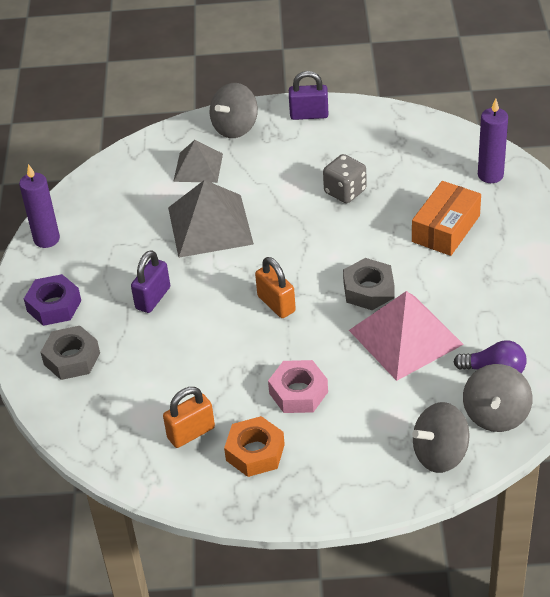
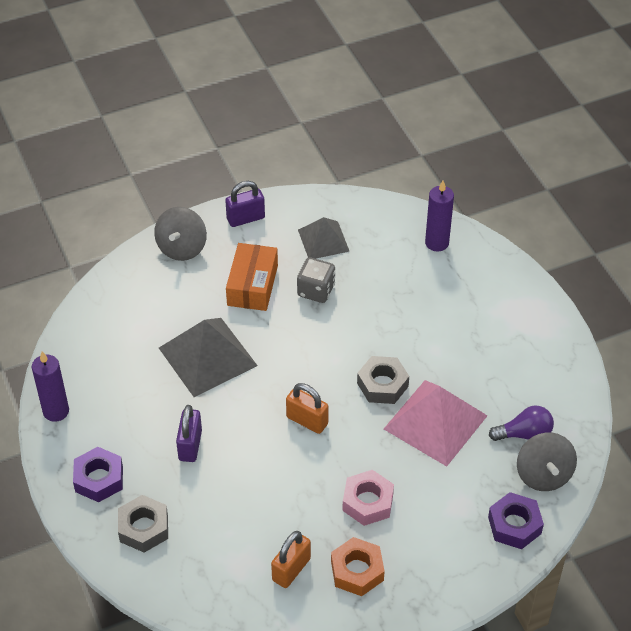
camera: 25 degrees left, 5 degrees up
(198, 167) = (166, 298): grey pyramid -> grey pyramid (323, 240)
(440, 454) = (514, 525): grey spinning top -> purple nut
(445, 228) = (422, 306): orange box -> orange box (252, 285)

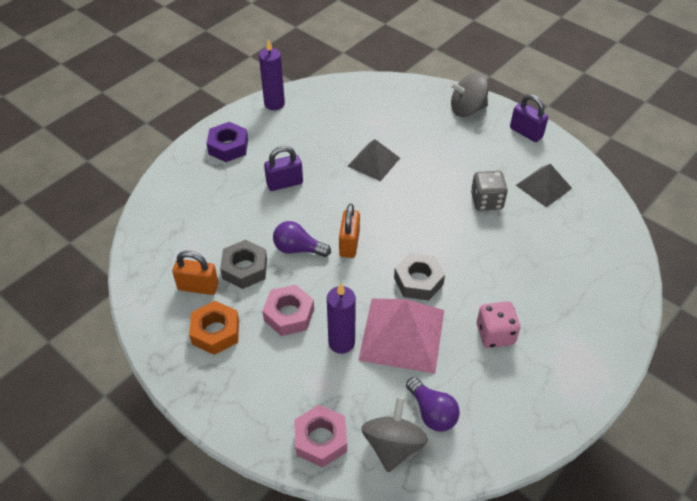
camera: 65 degrees right, 0 degrees up
(144, 528) = (197, 186): grey nut -> grey nut (244, 269)
(207, 356) = (373, 162): grey pyramid -> grey pyramid, size x0.62
(252, 285) = (462, 161): orange box -> none
(289, 465) = (298, 249): none -> purple light bulb
(437, 243) = (607, 264): purple candle -> purple candle (341, 342)
(469, 355) = (495, 334): none -> pink dice
(514, 525) = (321, 440): purple nut -> pink nut
(543, 475) = (393, 446): grey spinning top -> grey spinning top turned 135 degrees clockwise

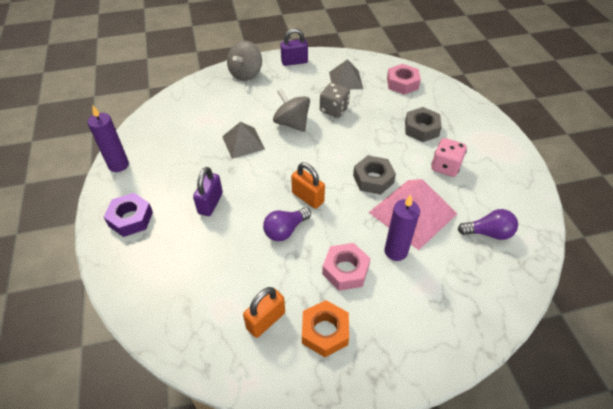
camera: 55 degrees left, 0 degrees up
(244, 269) = (275, 276): grey nut -> grey nut (421, 129)
(321, 440) = (475, 311): pink nut -> pink nut (402, 83)
(393, 446) = (504, 270): grey spinning top -> grey spinning top (292, 123)

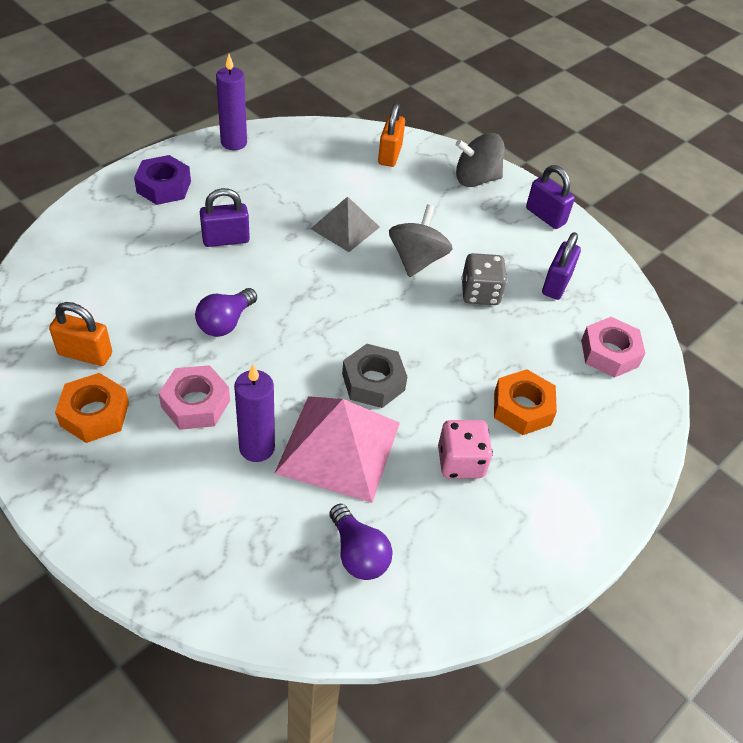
camera: 55 degrees right, 0 degrees up
(285, 230) = (225, 322): purple light bulb -> purple light bulb turned 75 degrees counterclockwise
(308, 197) = (293, 324): orange padlock -> orange padlock (390, 155)
(345, 80) = (556, 284): grey pyramid -> purple padlock
(421, 129) = (522, 408): grey nut -> orange nut

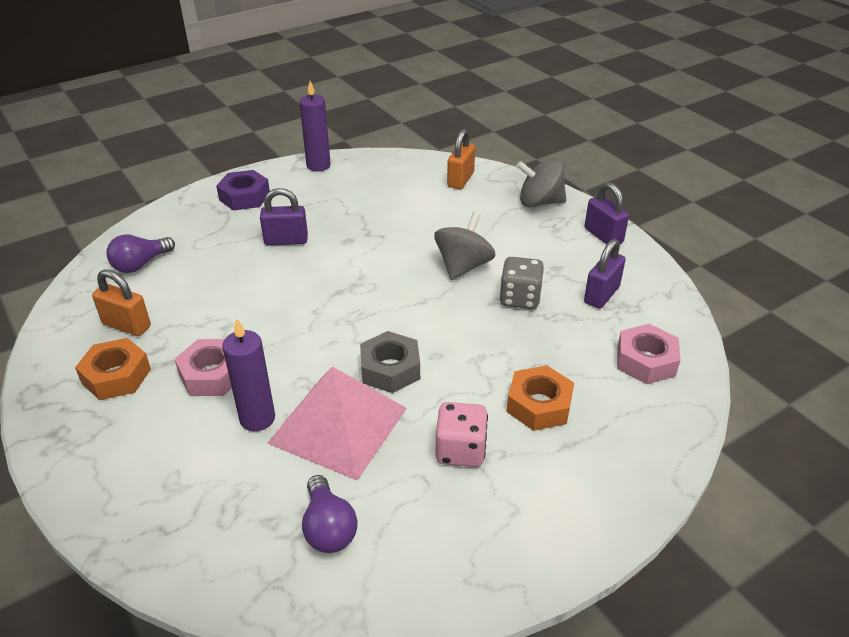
camera: 15 degrees right, 10 degrees down
(225, 322) = (263, 308): purple light bulb -> purple light bulb (140, 264)
(345, 228) = (400, 236): grey pyramid -> none

